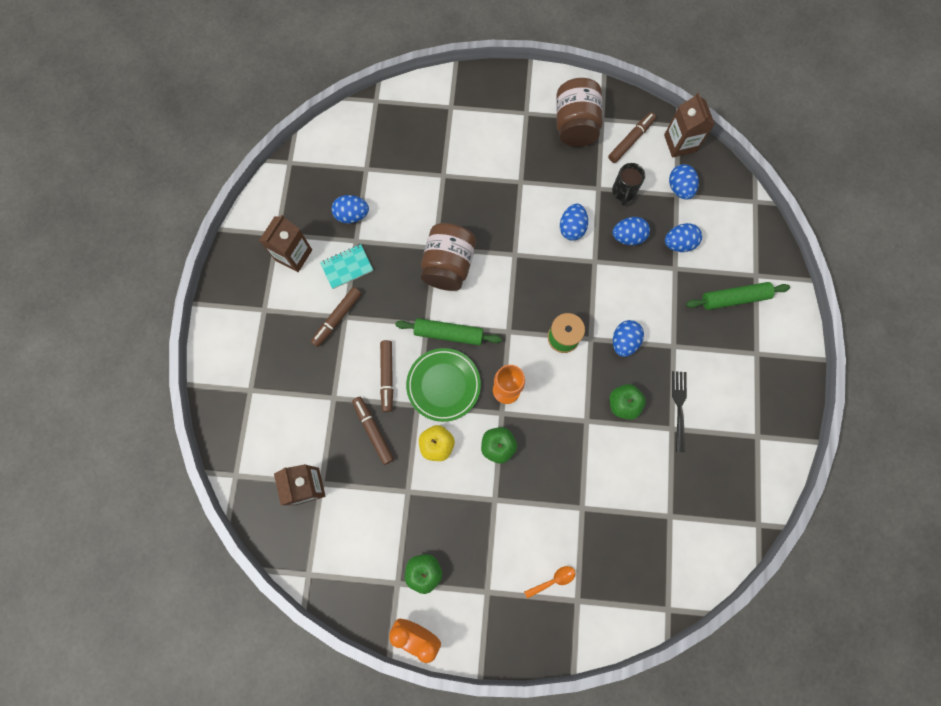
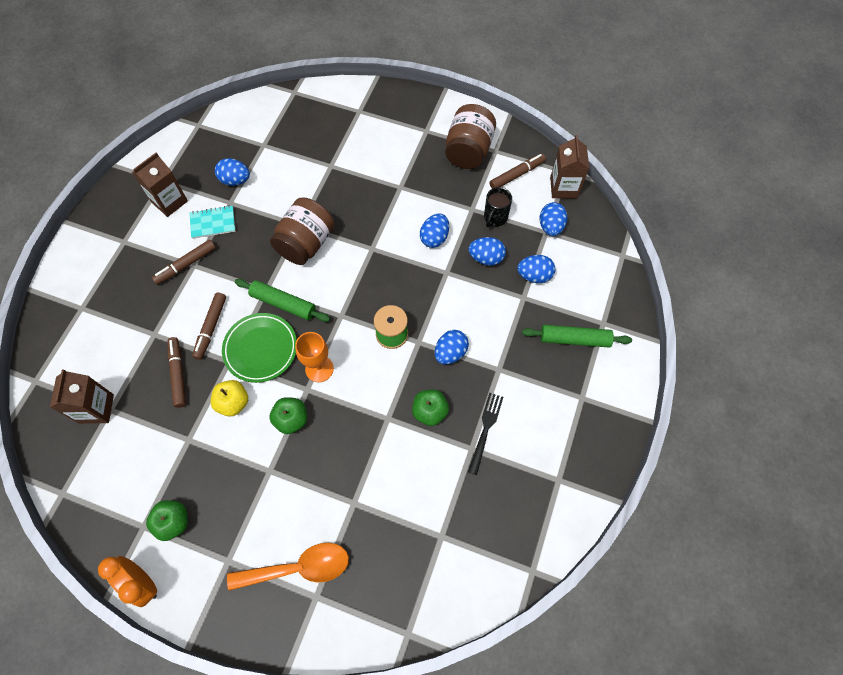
camera: 15 degrees right, 10 degrees down
(553, 580) = (298, 568): orange spoon -> orange spoon, size x2.06

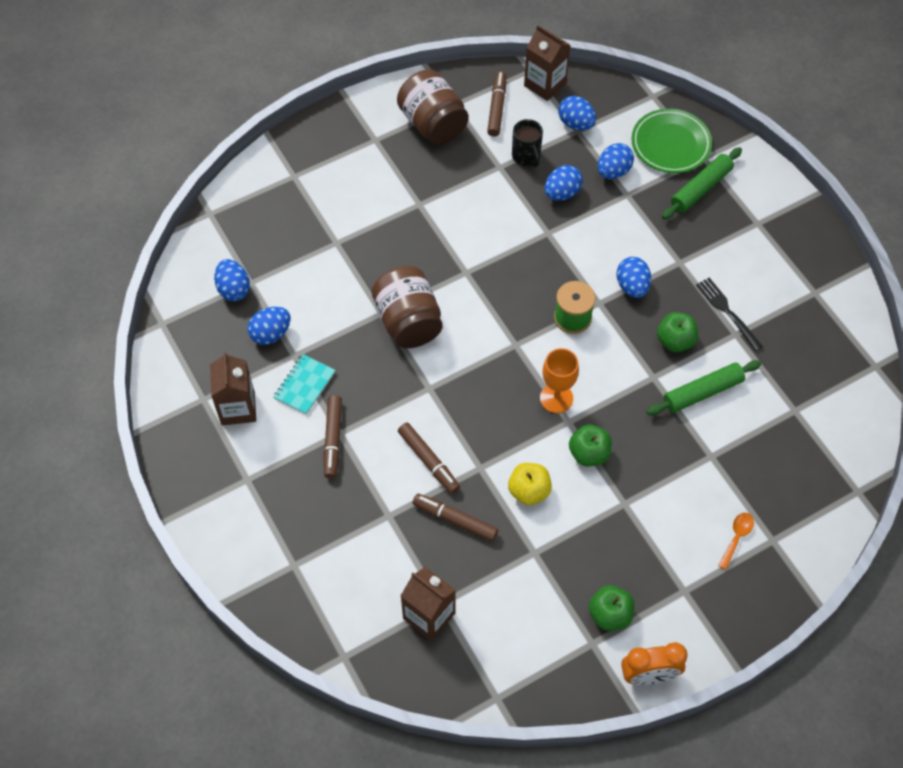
camera: 50 degrees left, 5 degrees down
(261, 349) = (491, 433): green plate -> green plate (670, 144)
(283, 304) = (459, 383): green rolling pin -> green rolling pin (702, 392)
(298, 568) = (736, 537): orange spoon -> orange spoon, size x0.49
(434, 238) = (503, 216): blue egg -> blue egg (234, 289)

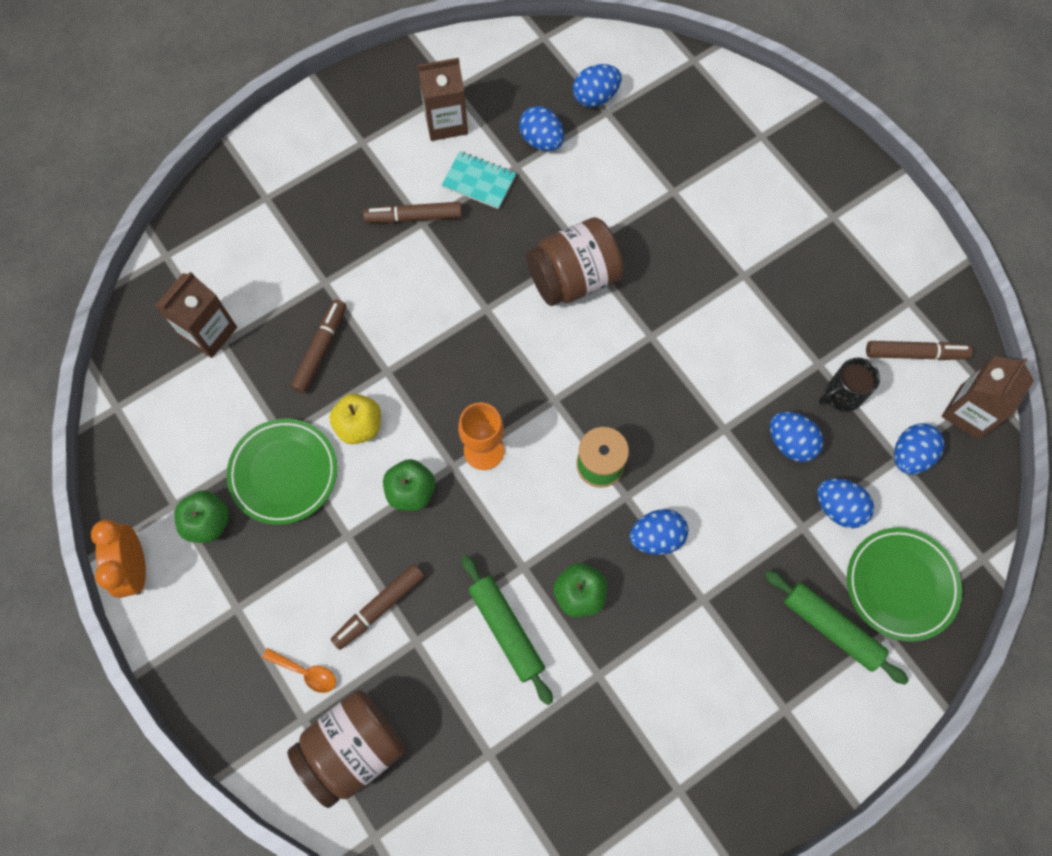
camera: 85 degrees right, 10 degrees up
(428, 461) = (392, 316): brown marker -> brown marker (379, 607)
(433, 124) = (871, 279): brown jar -> brown jar (353, 748)
(568, 552) = (284, 473): none -> green plate
(727, 311) = (632, 663): black fork -> none

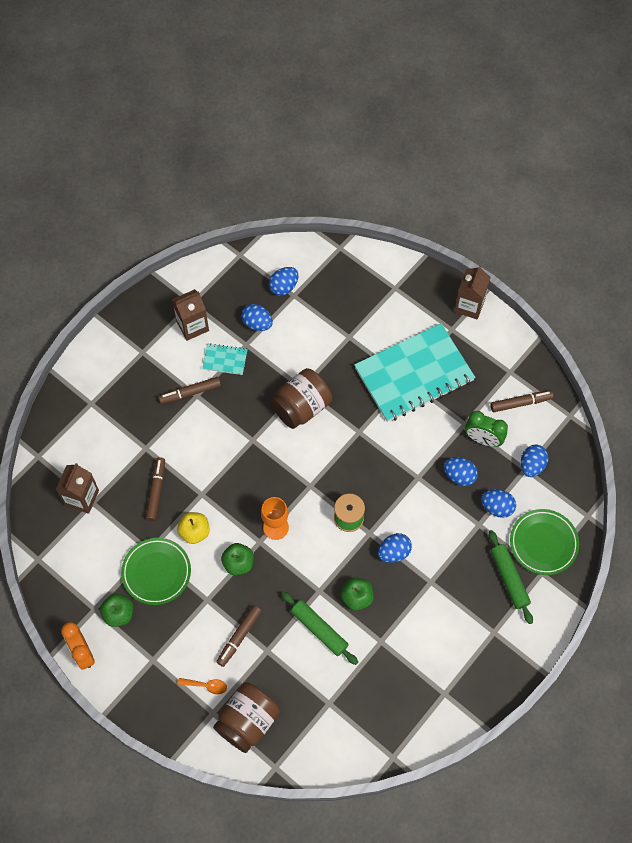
camera: 15 degrees left, 5 degrees down
(758, 270) = (414, 374): none -> turquoise notebook
(831, 628) = (509, 578): green rolling pin -> green rolling pin turned 45 degrees clockwise
(841, 395) = (483, 439): black mug -> green clock
(969, 412) = (560, 430): brown carton -> brown carton (469, 305)

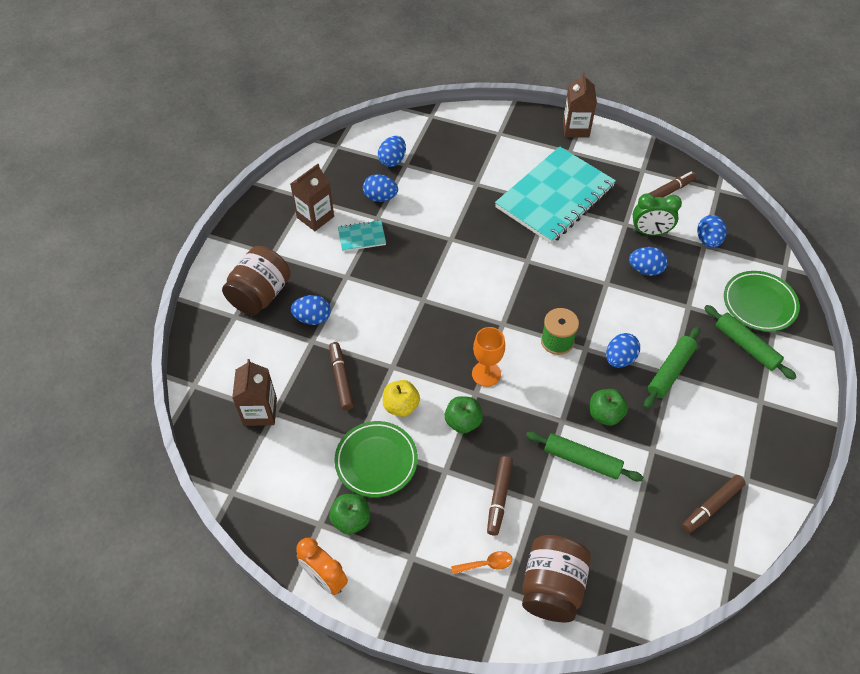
camera: 20 degrees left, 10 degrees down
(190, 392) = (338, 276): brown marker -> brown marker (711, 506)
(301, 407) = (459, 256): brown jar -> brown jar (260, 295)
(431, 579) = (670, 371): none -> green rolling pin
(497, 507) = (697, 286): blue egg -> blue egg (312, 318)

